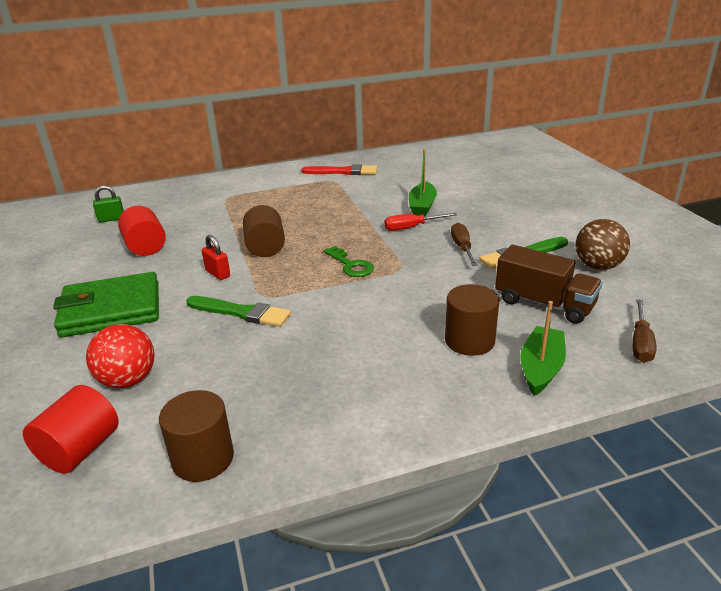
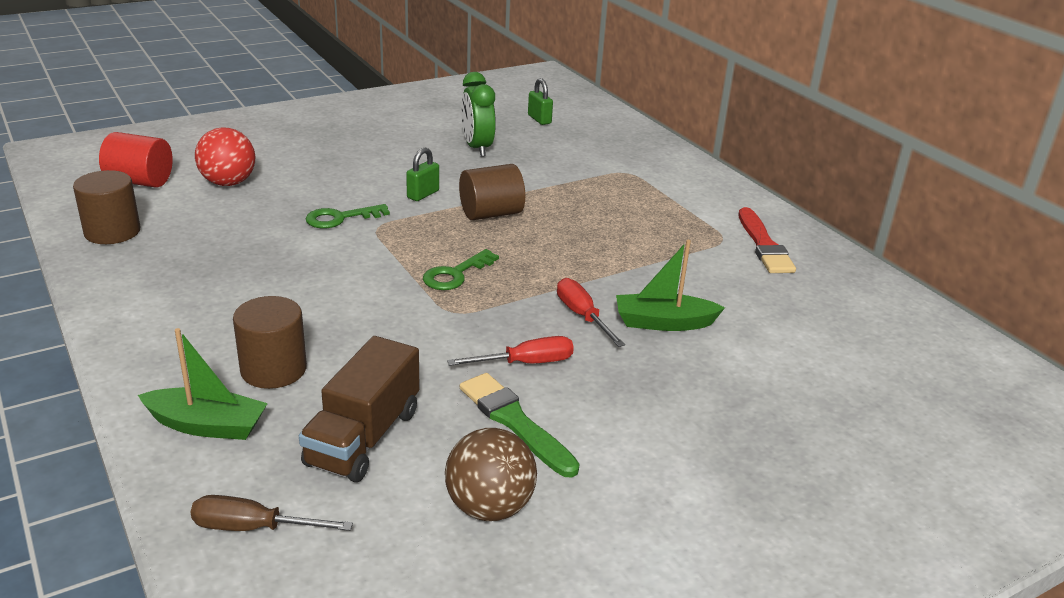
camera: 75 degrees right, 0 degrees up
(111, 310) = (345, 155): green wallet -> none
(145, 247) = (477, 148): red cylinder -> green clock
(218, 273) = (423, 194): red padlock -> green padlock
(241, 312) = (340, 218): green brush -> green key
(462, 248) = (526, 363): brown screwdriver -> red screwdriver

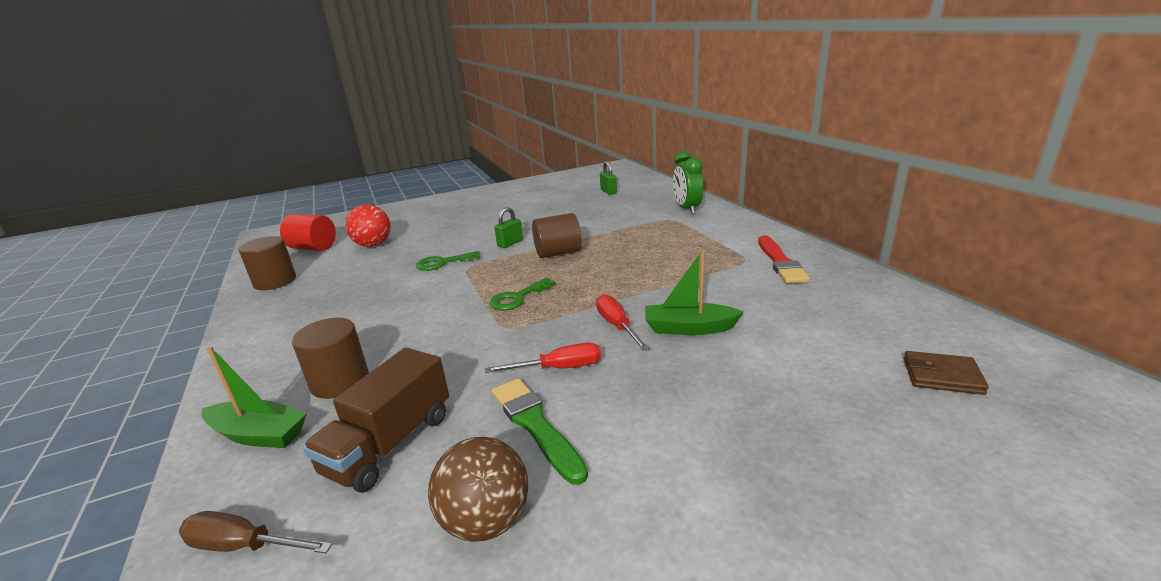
camera: 10 degrees right, 5 degrees down
(477, 148) = (559, 211): green clock -> green clock (687, 209)
(915, 384) = (942, 376): none -> brown wallet

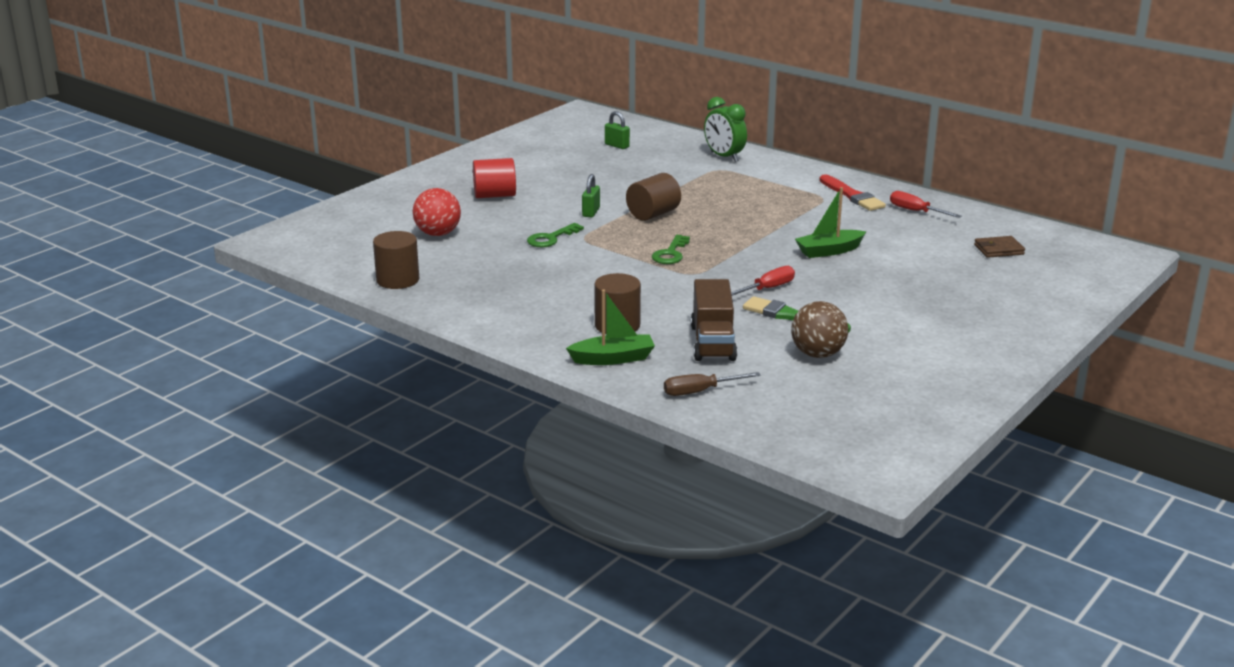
camera: 30 degrees left, 0 degrees up
(313, 248) = (369, 246): red cylinder -> red cylinder (495, 195)
(617, 325) = (776, 258): red screwdriver -> red screwdriver (916, 211)

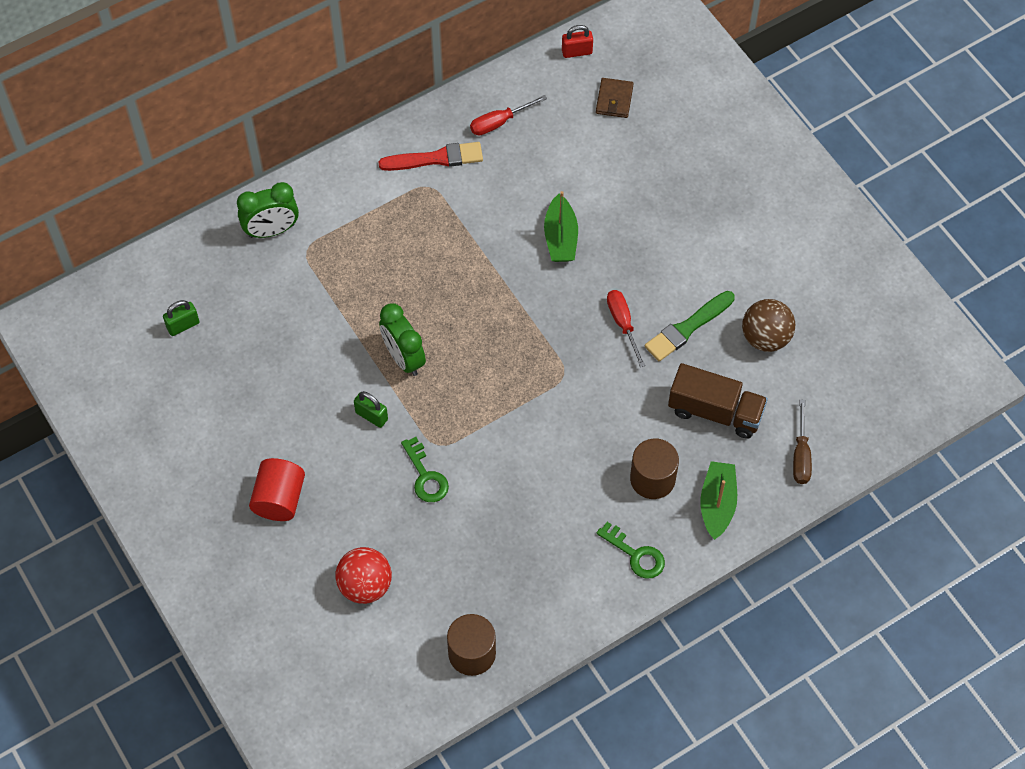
camera: 70 degrees left, 35 degrees up
(653, 214) = (403, 358): brown cylinder -> green clock
(670, 253) = (510, 377): green key -> green key (635, 554)
(1028, 228) = (577, 52): none -> red padlock

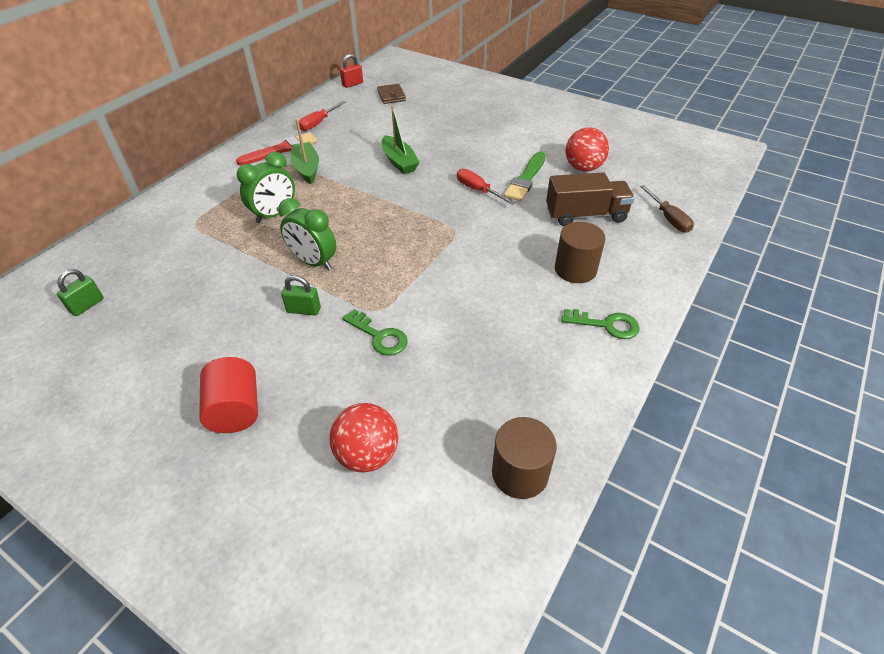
camera: 25 degrees left, 15 degrees down
(271, 230) = (158, 221): green clock -> green clock (274, 214)
(717, 504) = (638, 267): green boat -> green boat (306, 168)
(765, 338) = (583, 168): brown ball -> red ball

